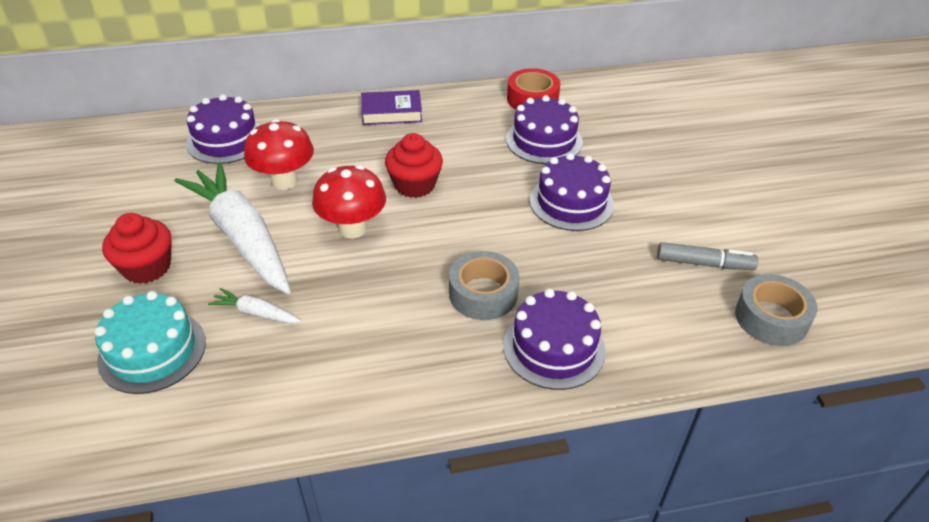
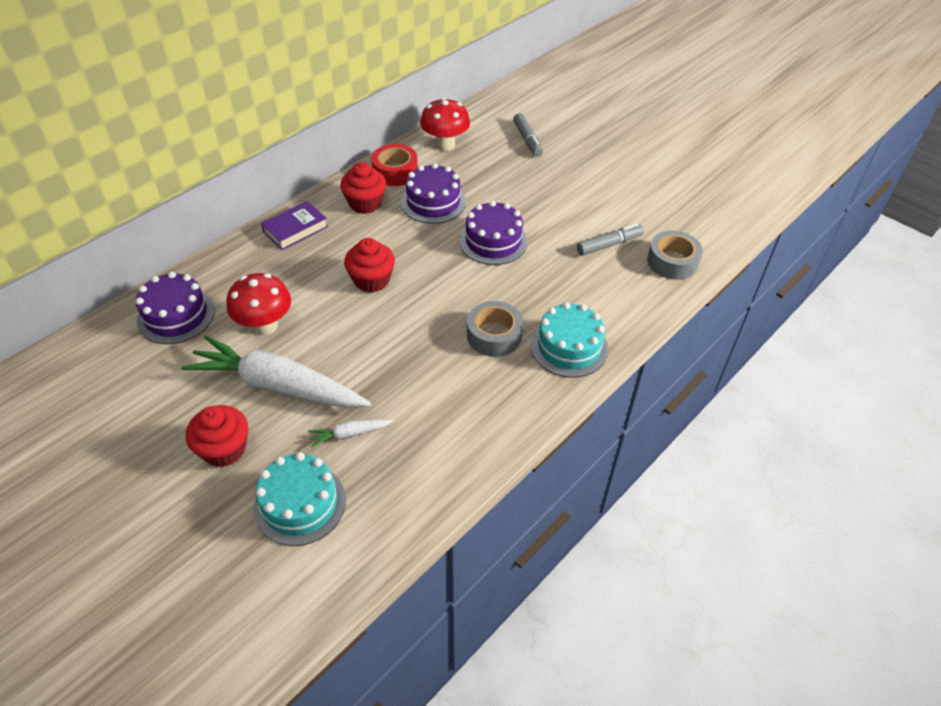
camera: 35 degrees left, 5 degrees up
(352, 228) = (358, 336): red mushroom -> red mushroom (445, 145)
(476, 116) = (365, 203): none -> red cupcake
(554, 347) = (569, 347): purple cake -> turquoise cake
(703, 121) = (527, 140): none -> grey marker

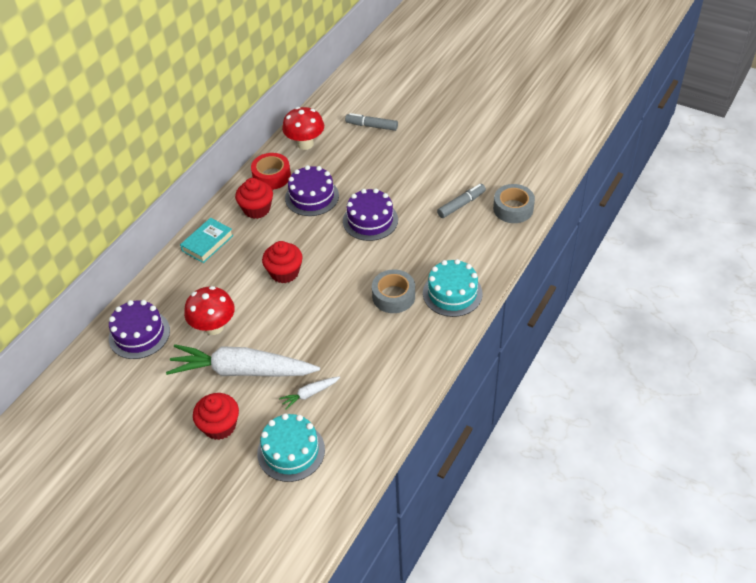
camera: 10 degrees left, 0 degrees up
(295, 229) = (207, 243): purple book -> turquoise book
(527, 140) = (372, 126): grey marker -> grey marker turned 135 degrees clockwise

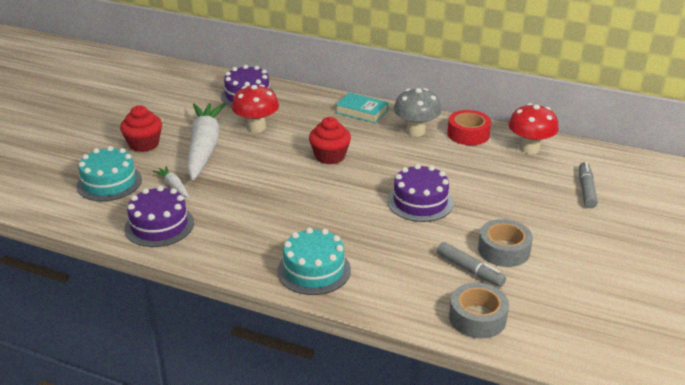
camera: 80 degrees right, 15 degrees down
(257, 209) = (416, 131): red cupcake -> grey mushroom
(312, 197) = (445, 161): purple cake -> purple cake (159, 225)
(393, 296) = (304, 227): grey tape -> grey tape (503, 250)

